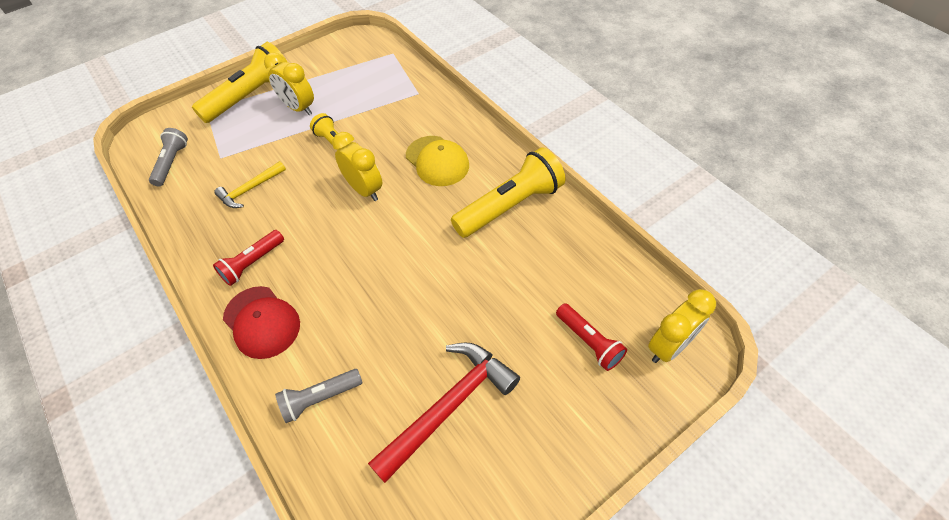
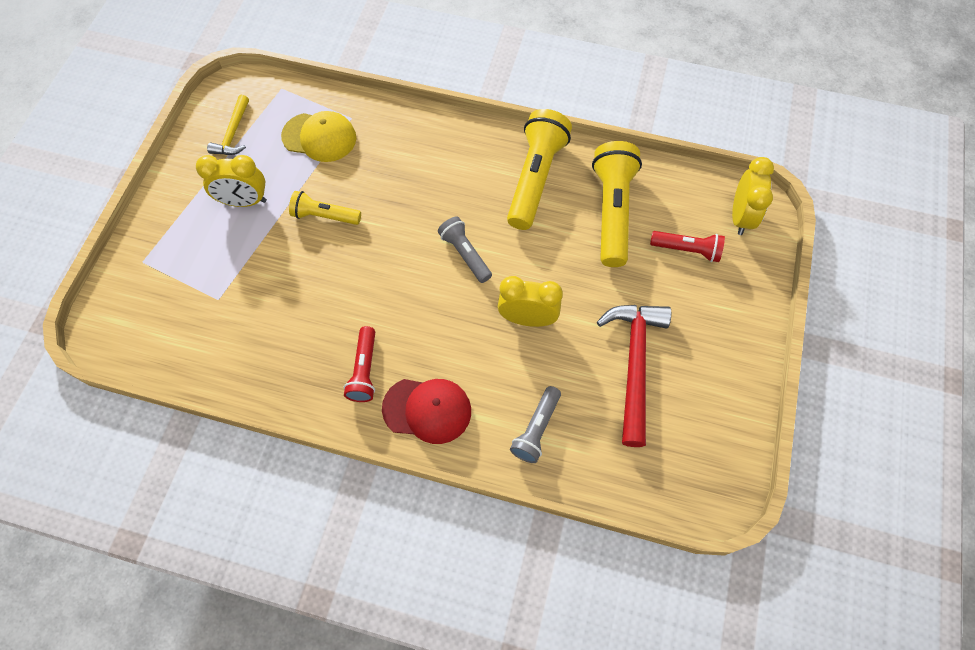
camera: 40 degrees left, 10 degrees up
(172, 163) = (171, 336): grey flashlight -> grey flashlight (465, 254)
(250, 189) = (286, 309): yellow hammer -> yellow hammer (233, 133)
(251, 96) = (176, 218): yellow flashlight -> yellow flashlight (612, 211)
(364, 190) = (396, 241): yellow clock -> yellow clock (527, 318)
(437, 161) = (435, 175): yellow cap -> yellow cap (319, 137)

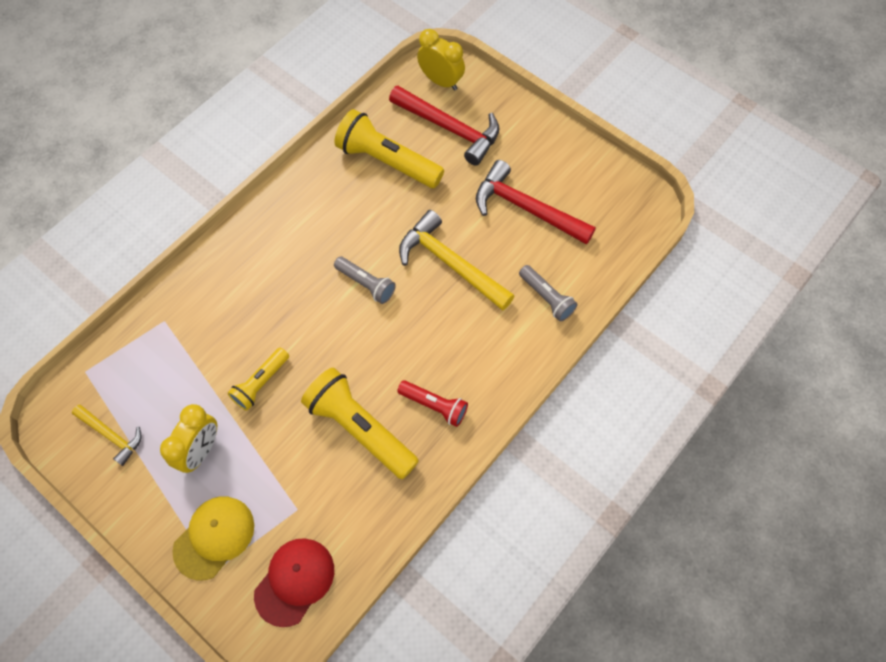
camera: 65 degrees left, 0 degrees up
(319, 137) = (168, 357): yellow cap -> yellow cap (214, 537)
(427, 410) = (493, 370): red cap -> red cap (295, 581)
(465, 254) = (366, 284): grey flashlight -> grey flashlight turned 135 degrees counterclockwise
(527, 318) = (450, 263): yellow clock -> yellow hammer
(535, 178) = (323, 201): yellow flashlight -> yellow flashlight (360, 428)
(687, 250) = (450, 129): red flashlight -> red hammer

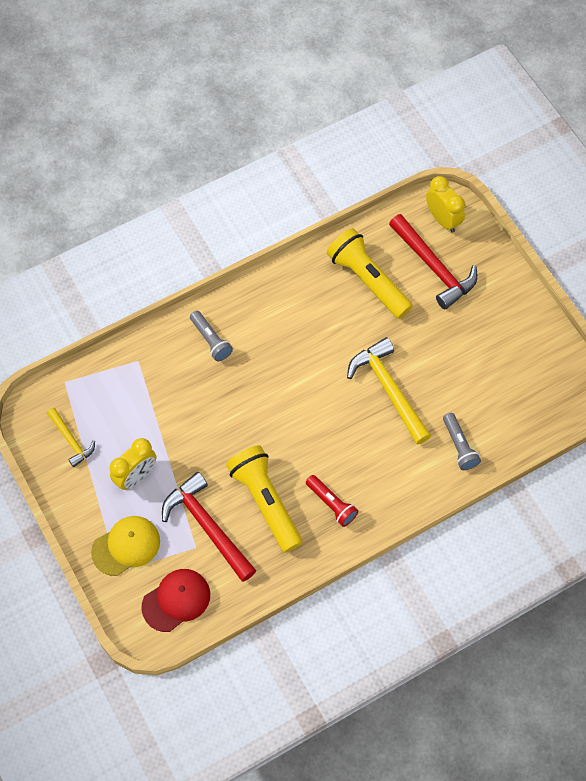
camera: 20 degrees right, 0 degrees up
(261, 383) = (199, 438): yellow flashlight -> none
(366, 284) = (311, 384): grey flashlight -> grey flashlight (211, 340)
(526, 208) = (473, 362): red hammer -> red hammer (207, 526)

